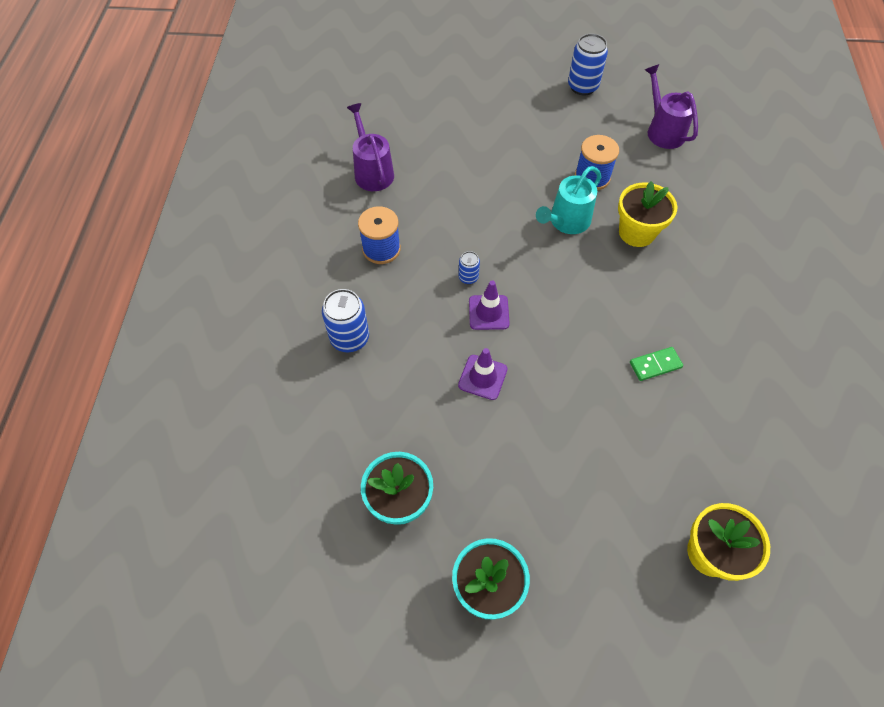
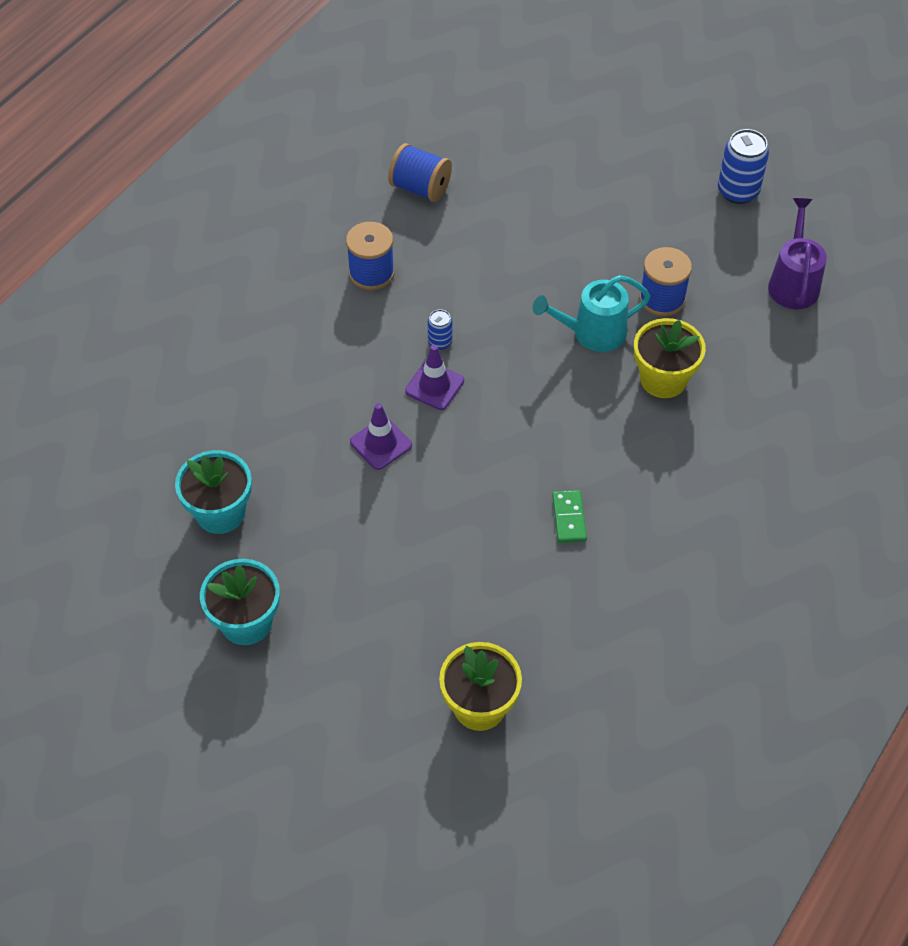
camera: 30 degrees right, 5 degrees down
(350, 338) = (278, 346): blue can -> none
(372, 172) = (420, 188): purple watering can -> blue spool
(655, 365) = (569, 518): green domino -> green domino turned 75 degrees clockwise

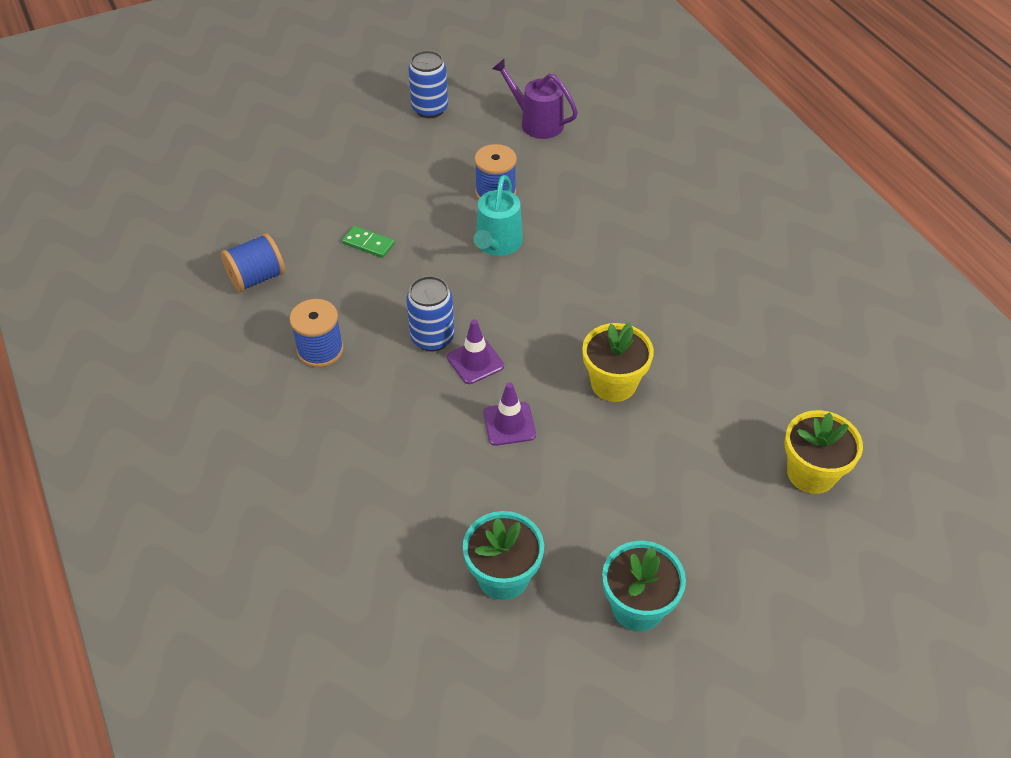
camera: 60 degrees left, 5 degrees down
(440, 342) = (432, 338): blue can -> blue can, size x1.87
(569, 518) = (664, 338): green domino -> green domino (368, 244)
(663, 379) = (571, 226): yellow flower pot -> yellow flower pot (613, 384)

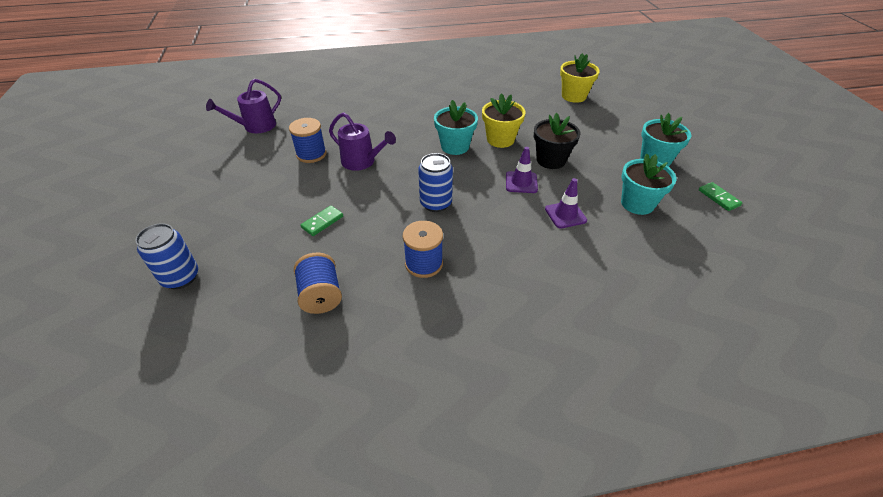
camera: 75 degrees left, 5 degrees down
(430, 109) = (195, 169): blue can -> blue can (180, 277)
(475, 361) = (464, 188): purple traffic cone -> purple traffic cone (565, 215)
(497, 244) = (362, 162): turquoise watering can -> purple watering can
(557, 701) = (719, 198): none -> green domino
(572, 332) = (455, 146): none -> turquoise flower pot
(581, 455) = (551, 160): none -> black flower pot

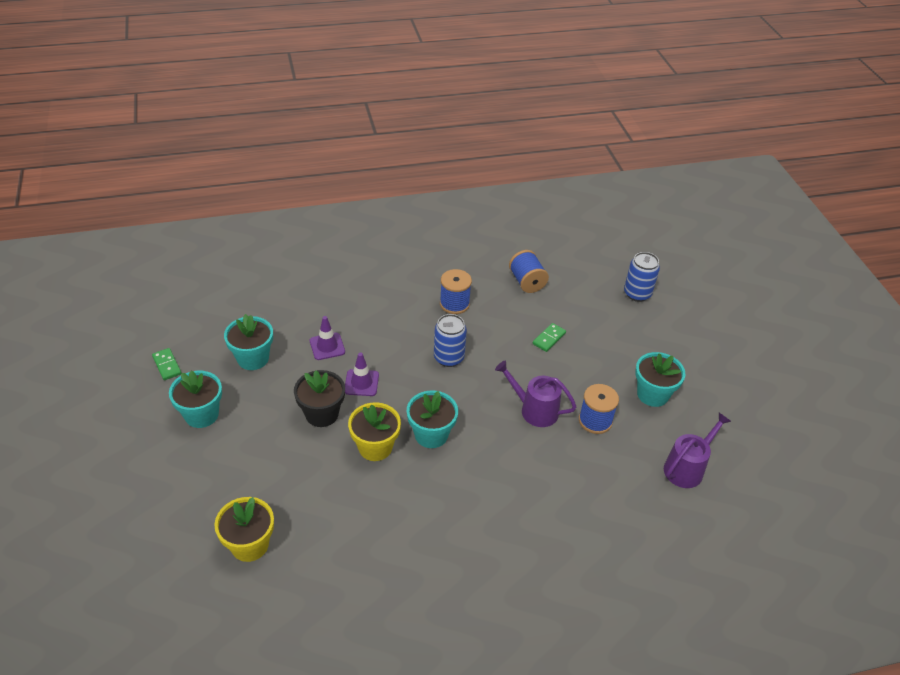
camera: 175 degrees right, 0 degrees up
(245, 172) = (652, 394): none -> turquoise flower pot

